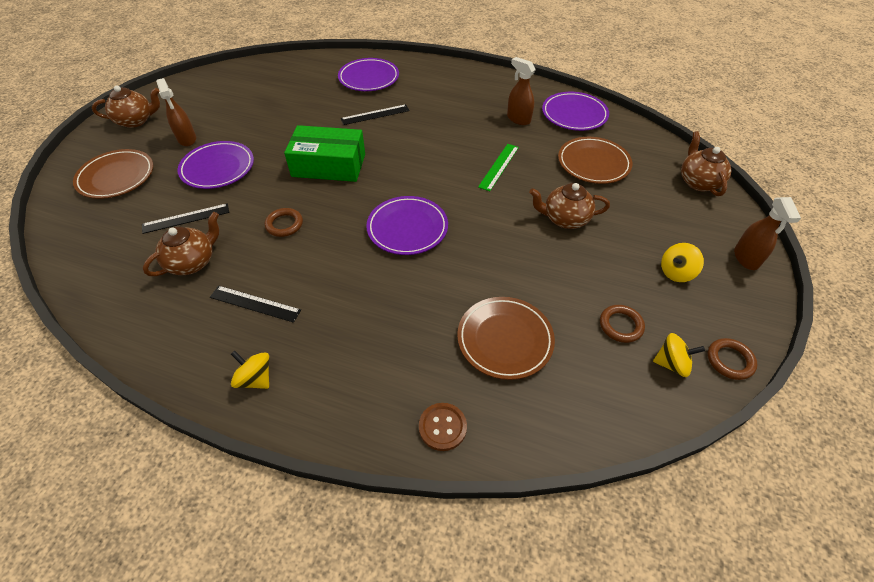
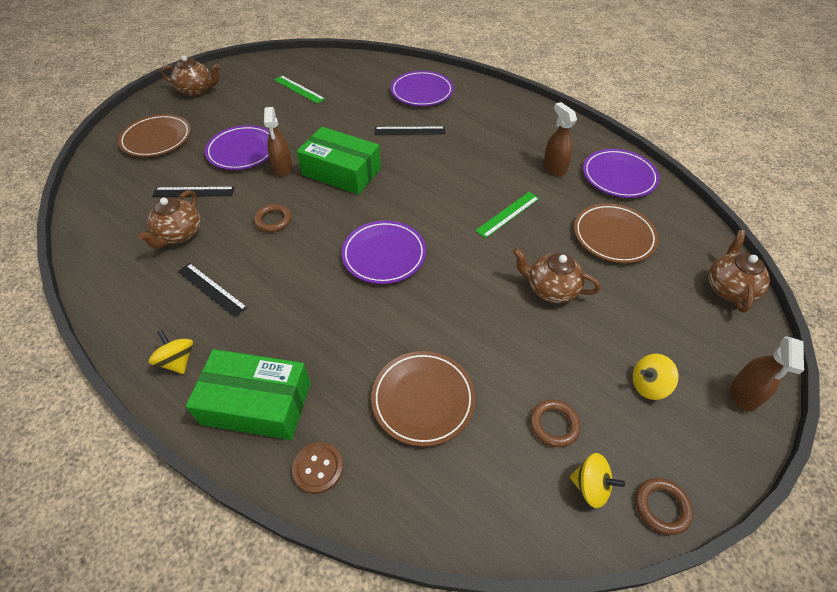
camera: 20 degrees right, 0 degrees up
(187, 139) = (230, 117): brown spray bottle -> brown spray bottle (283, 168)
(192, 262) = (179, 234): brown teapot -> brown teapot turned 135 degrees clockwise
(246, 99) = (299, 89): none -> green ruler
(356, 391) = (257, 403): none -> green box

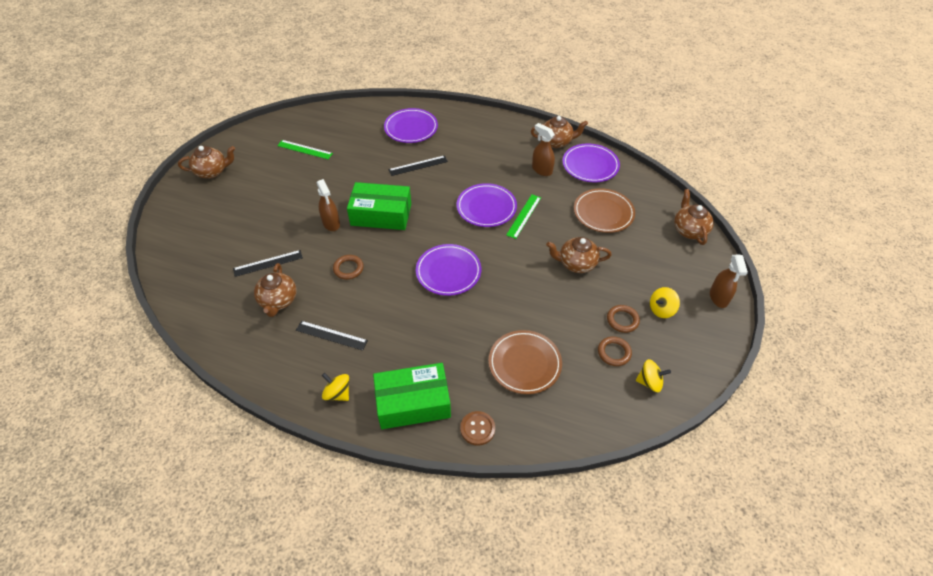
camera: 20 degrees left, 0 degrees up
(157, 139) = (205, 226): brown plate -> none
(242, 151) = (288, 217): purple plate -> purple plate (486, 208)
(586, 141) = (556, 142): none -> brown teapot
(662, 507) = (693, 380): brown ring -> brown ring (622, 320)

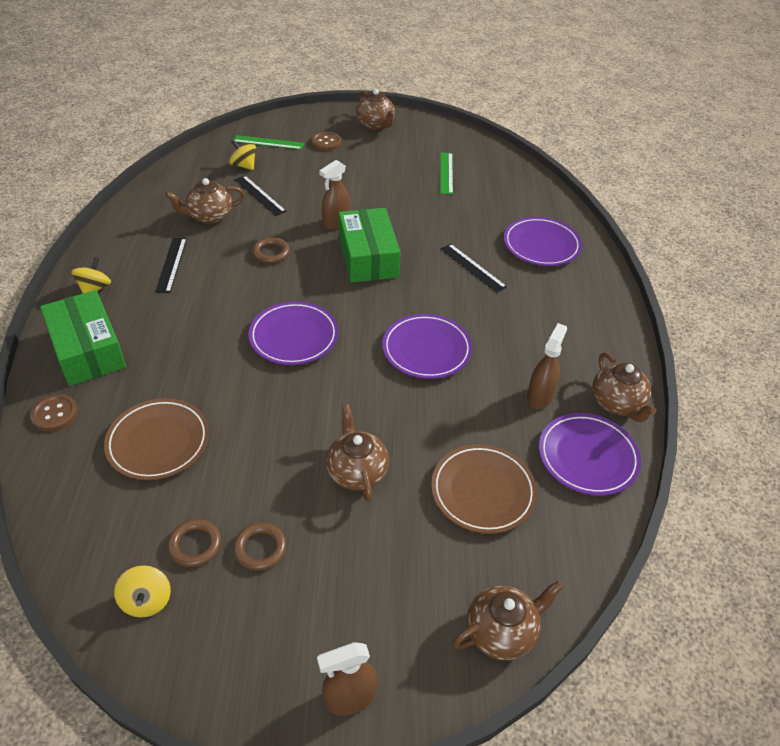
camera: 70 degrees right, 5 degrees down
(217, 207) = (326, 142): none -> brown button
(524, 216) = (429, 393): green ruler -> green ruler (268, 142)
(661, 309) = (296, 603): yellow spinning top -> yellow spinning top (244, 166)

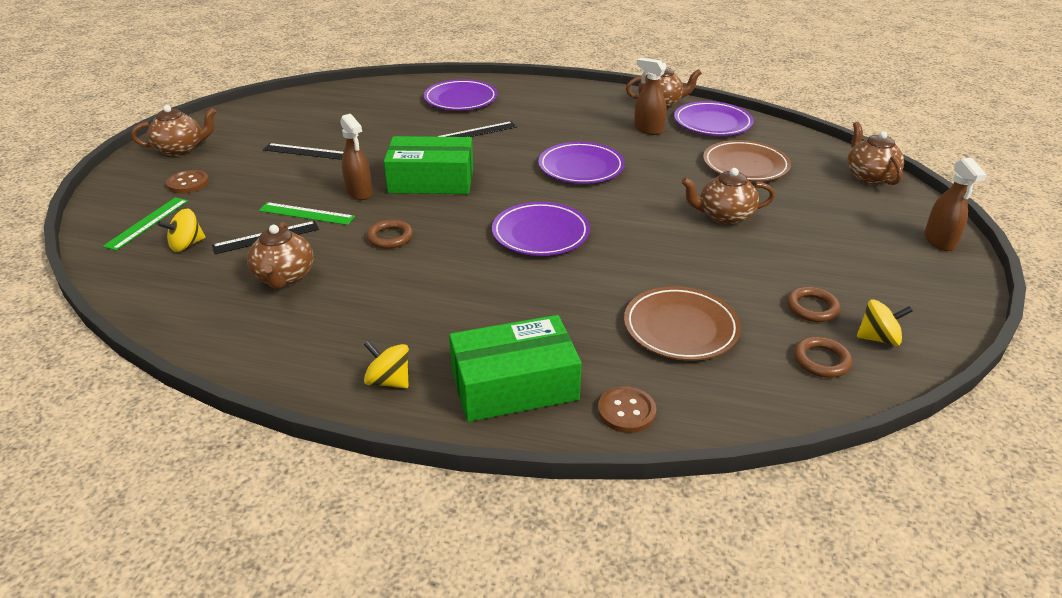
camera: 75 degrees left, 10 degrees down
(171, 264) = (371, 312): black ruler -> black ruler (305, 151)
(260, 548) = (811, 271): brown ring -> brown ring (821, 360)
(446, 173) = (314, 124): green ruler -> green ruler (306, 214)

